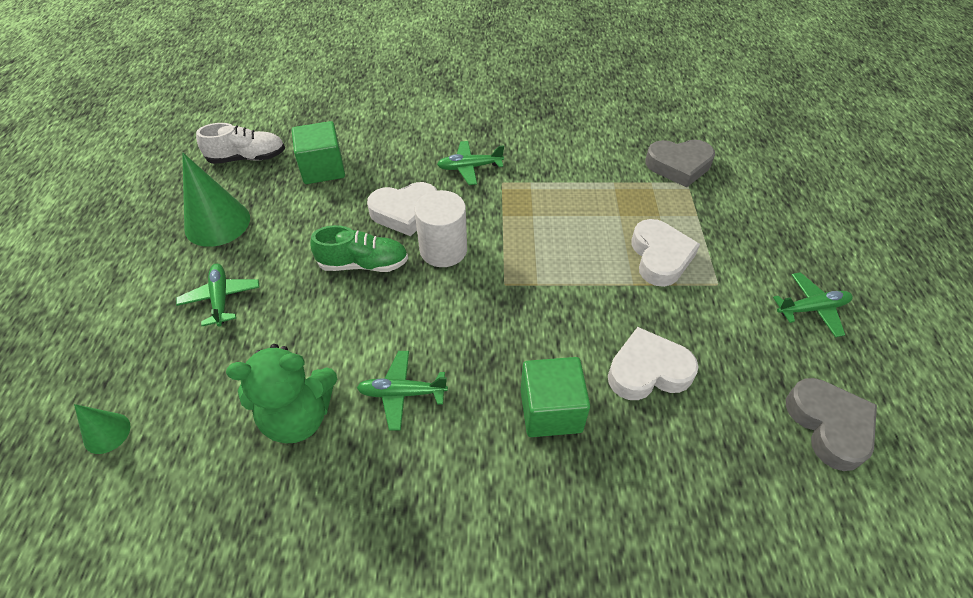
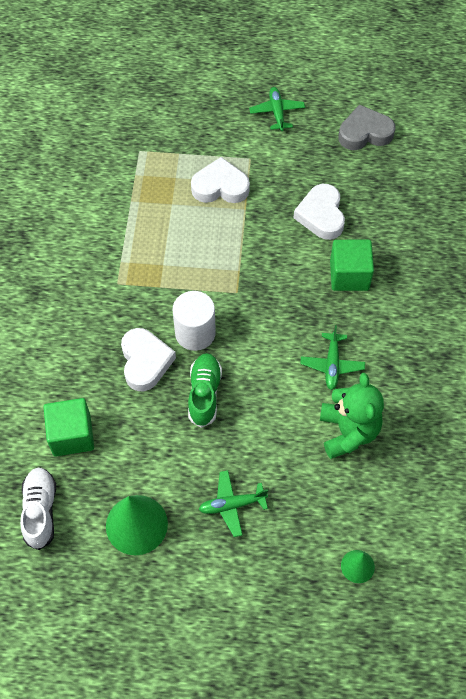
camera: 85 degrees left, 10 degrees up
(469, 167) = (92, 307): green plane -> none
(679, 166) = (118, 151): grey heart -> none

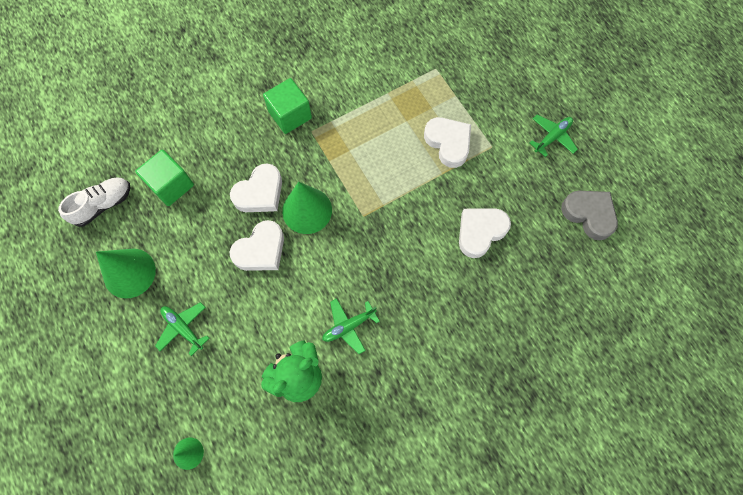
camera: 55 degrees right, 10 degrees up
(195, 333) = (307, 210): white cylinder -> green cone
(204, 394) = (261, 250): green shoe -> white heart
(349, 275) = (440, 288): green cube -> green cube (290, 115)

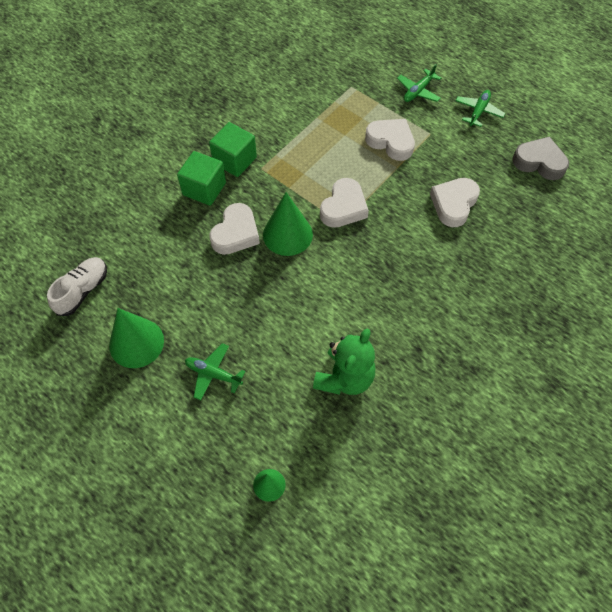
camera: 20 degrees left, 10 degrees down
(171, 185) = (145, 253): green cube -> green cube (204, 189)
(261, 250) = (259, 281): white heart -> white heart (343, 207)
(348, 326) = (372, 319): green plane -> green plane (418, 91)

